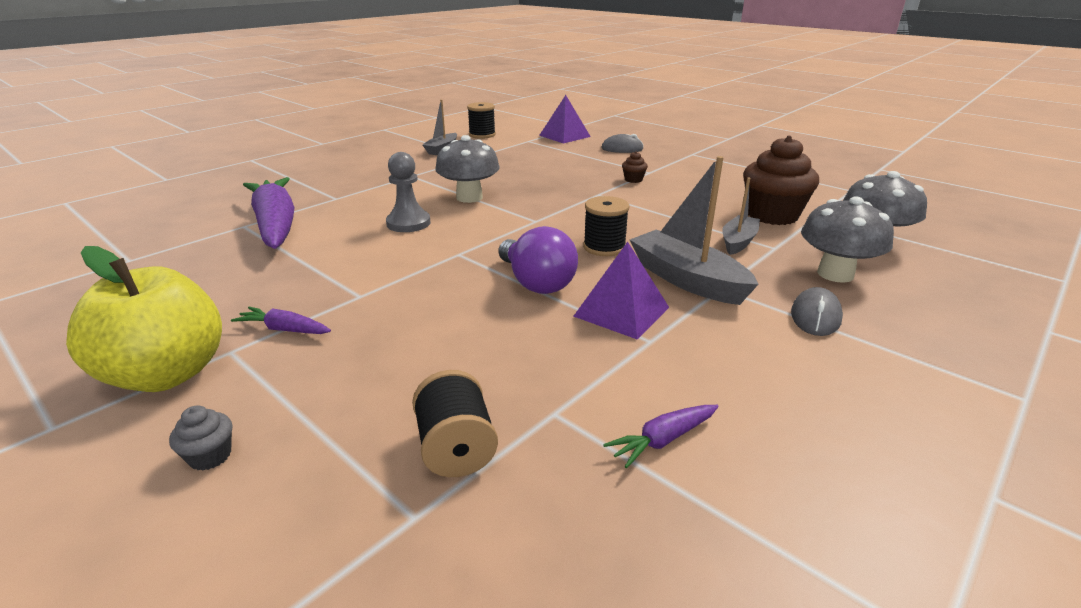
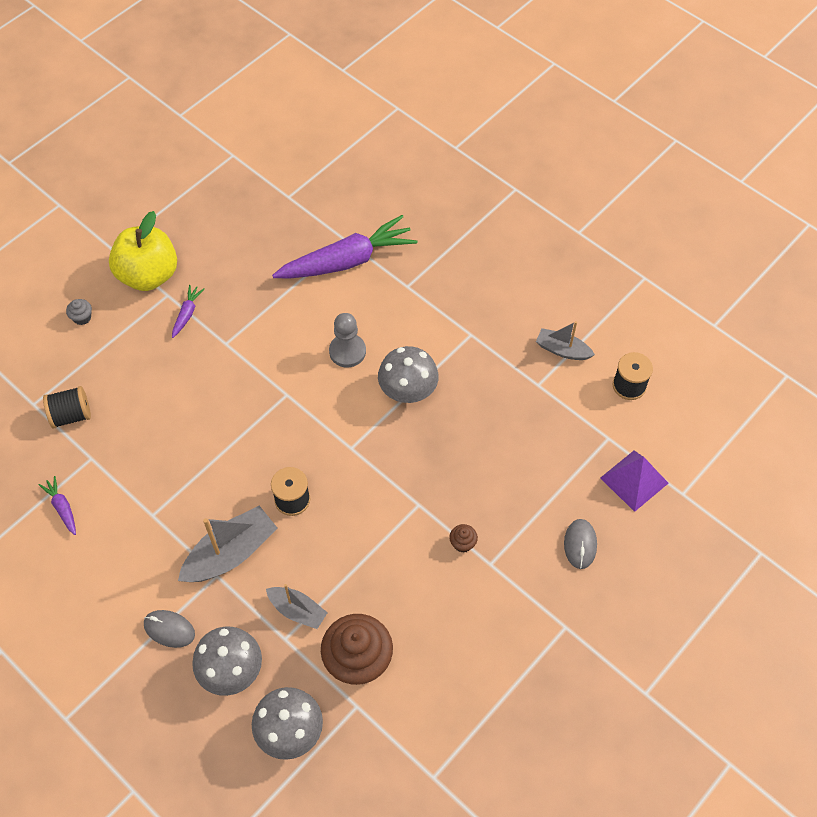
camera: 90 degrees right, 30 degrees up
(536, 283) = (234, 449): purple light bulb -> none
(621, 311) = (189, 502): purple pyramid -> none

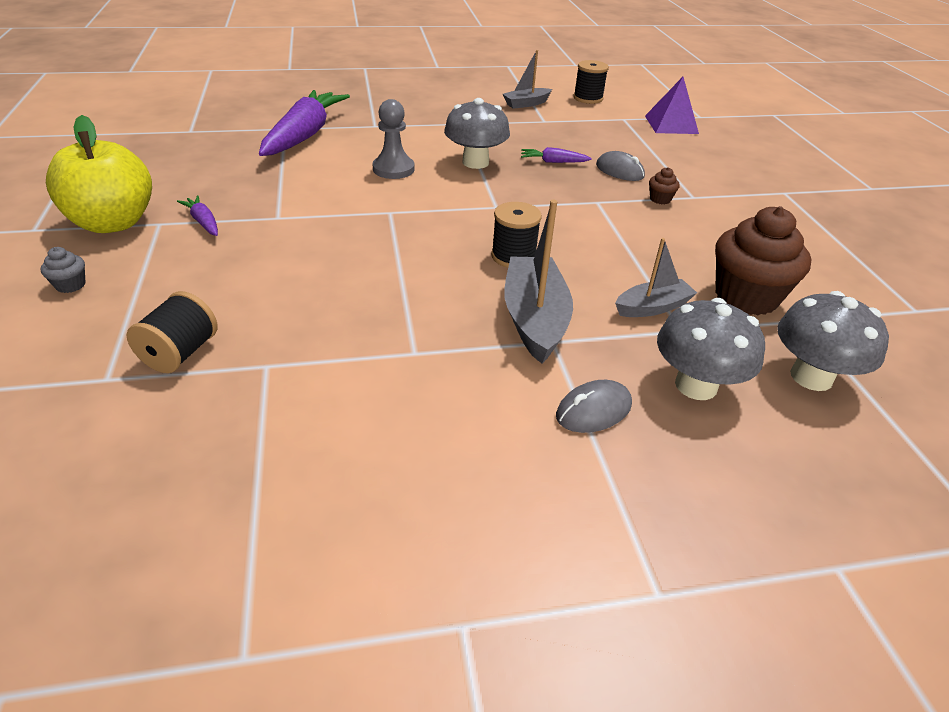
camera: 55 degrees left, 20 degrees down
(62, 508) = (300, 425): purple carrot -> purple carrot (553, 162)
(580, 544) = (709, 159): grey mouse -> grey mouse (619, 171)

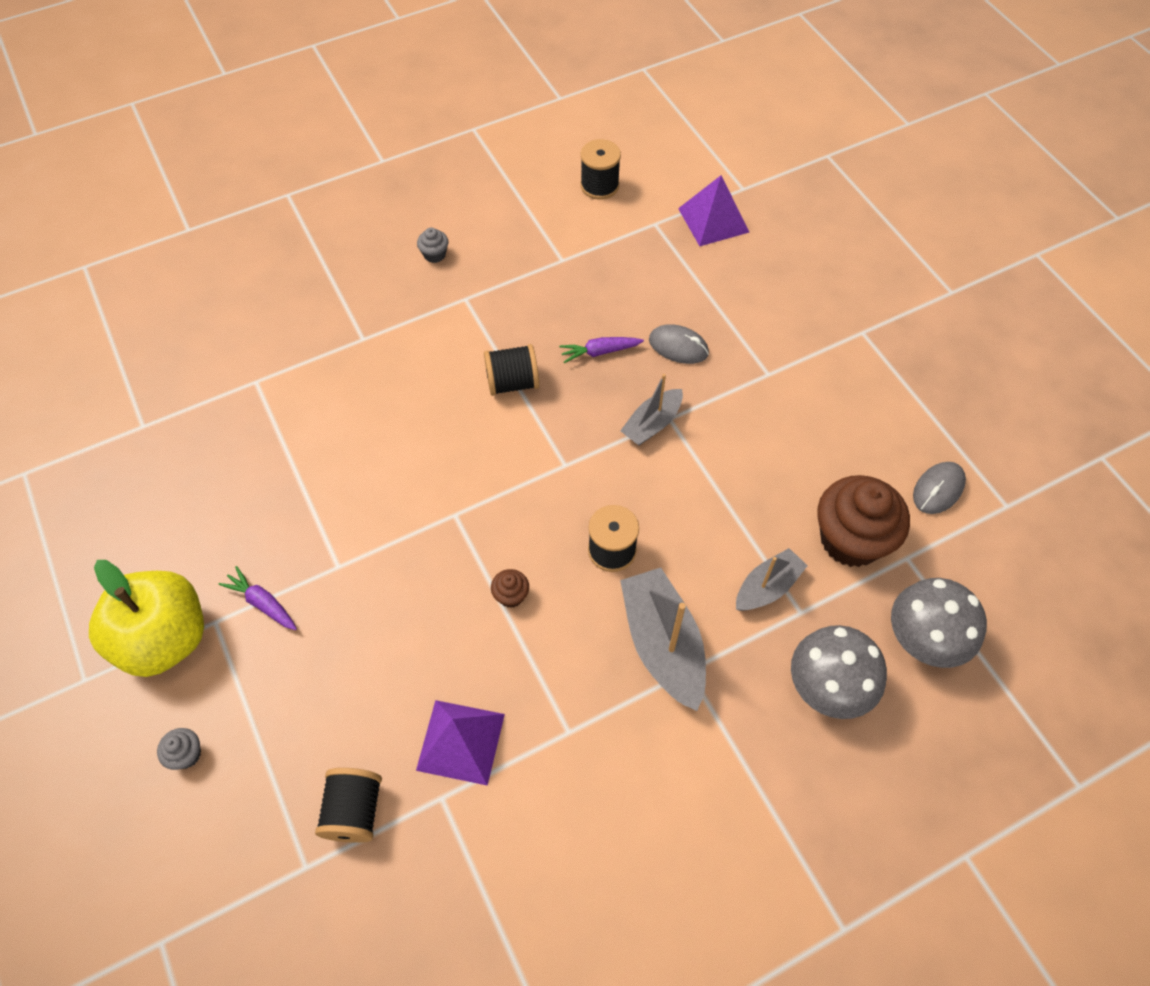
camera: 15 degrees left, 20 degrees up
(304, 135) = (288, 389): purple carrot -> none
(309, 334) = (460, 741): none -> purple pyramid
(393, 169) = (425, 428): grey pawn -> none
(450, 103) = (434, 254): none -> grey cupcake
(475, 162) = (512, 382): grey mushroom -> black spool
(526, 104) = (528, 224): grey boat -> grey boat (652, 424)
(593, 410) = (749, 751): grey mouse -> grey mouse (938, 489)
(660, 199) = (734, 391): brown cupcake -> brown cupcake (511, 595)

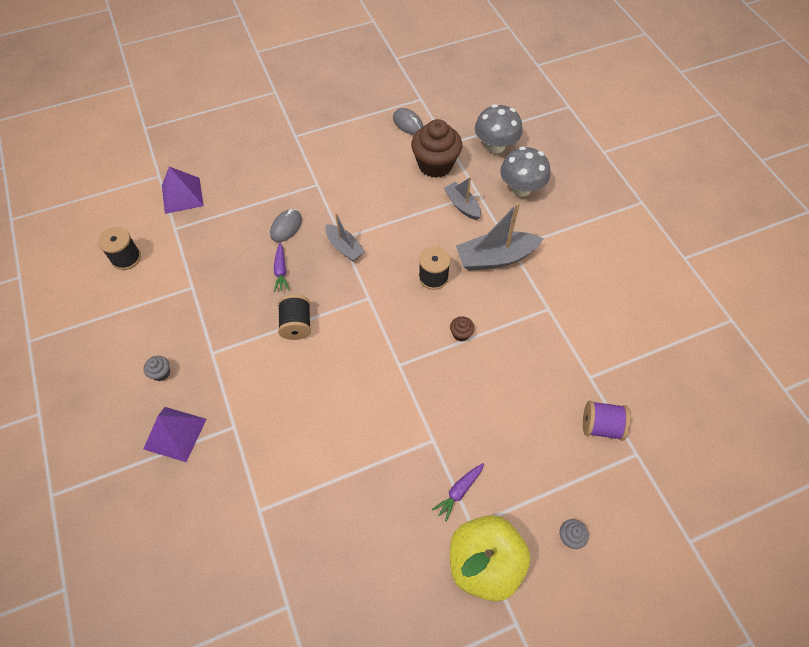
camera: 85 degrees left, 0 degrees up
(354, 811) = (601, 426): black spool -> purple spool
(460, 741) = (556, 365): purple pyramid -> purple pyramid (175, 434)

